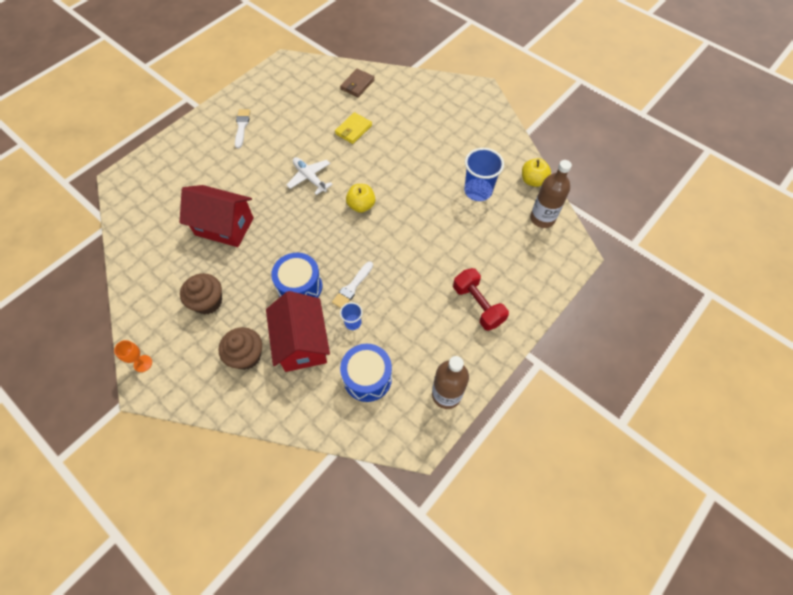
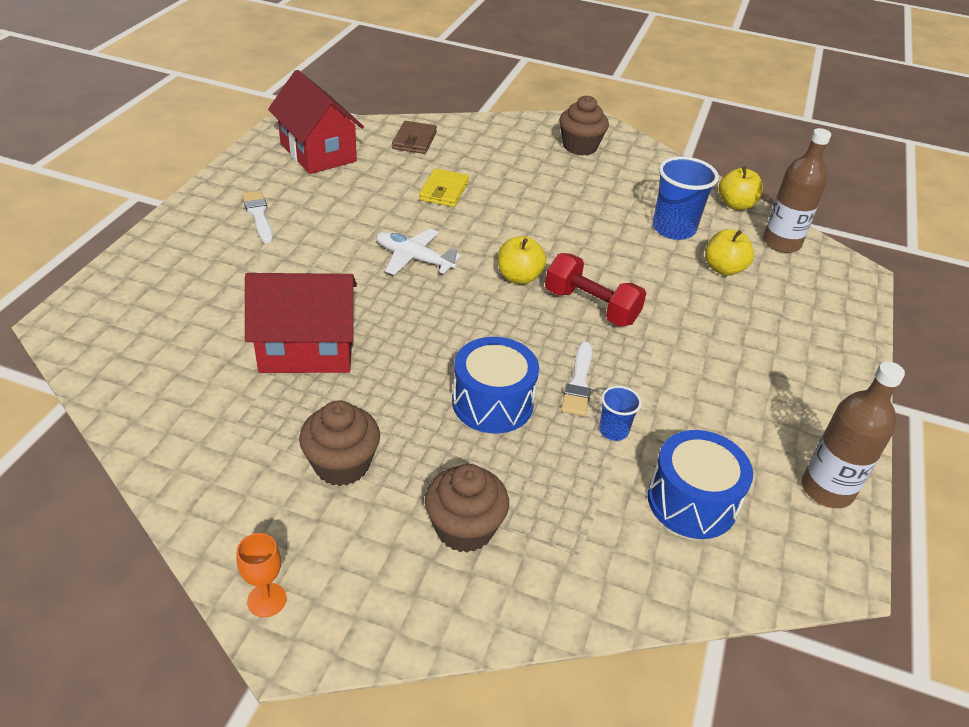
camera: 25 degrees left, 20 degrees down
(302, 343) = (550, 481): red house -> red house (318, 152)
(459, 109) = (580, 146): none -> brown cupcake
(478, 305) = (779, 361): red dumbbell -> red dumbbell (591, 307)
(489, 229) = (723, 269): none -> yellow apple

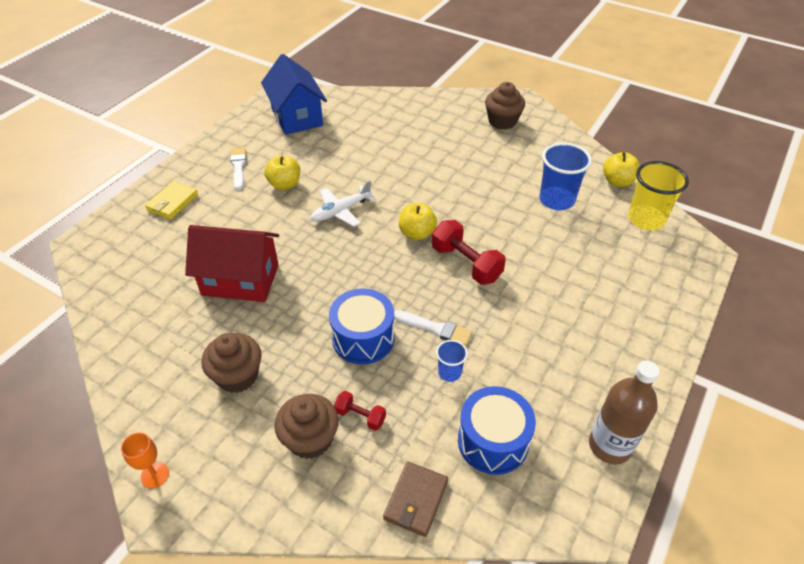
camera: 15 degrees right, 5 degrees up
(318, 152) = (297, 117): red house -> blue house
(414, 140) = (372, 110): brown wallet -> brown wallet (416, 500)
(414, 259) = (341, 211): white plane -> white plane turned 75 degrees counterclockwise
(444, 191) = (381, 154): yellow wallet -> yellow wallet (172, 202)
(520, 493) = (360, 416): none -> red dumbbell
(578, 383) = (435, 328): white brush -> white brush turned 90 degrees counterclockwise
(723, 269) = (587, 239): yellow apple -> yellow apple (284, 184)
(781, 243) = (646, 219): brown bottle -> yellow cup

